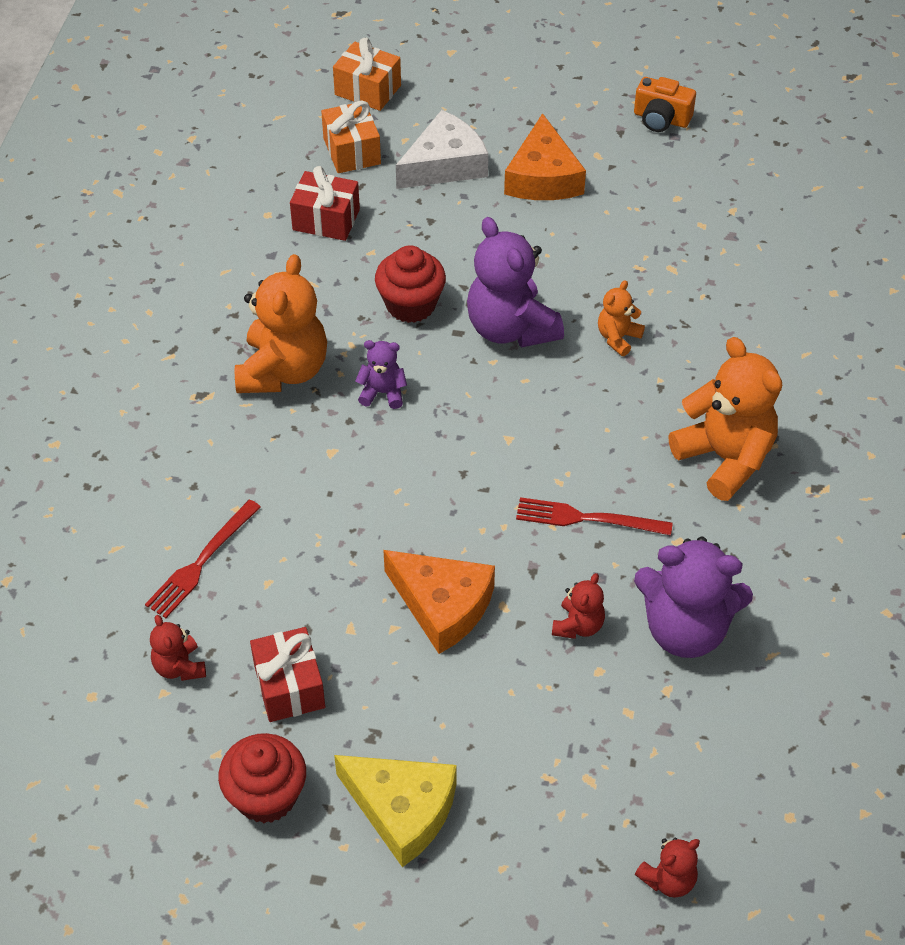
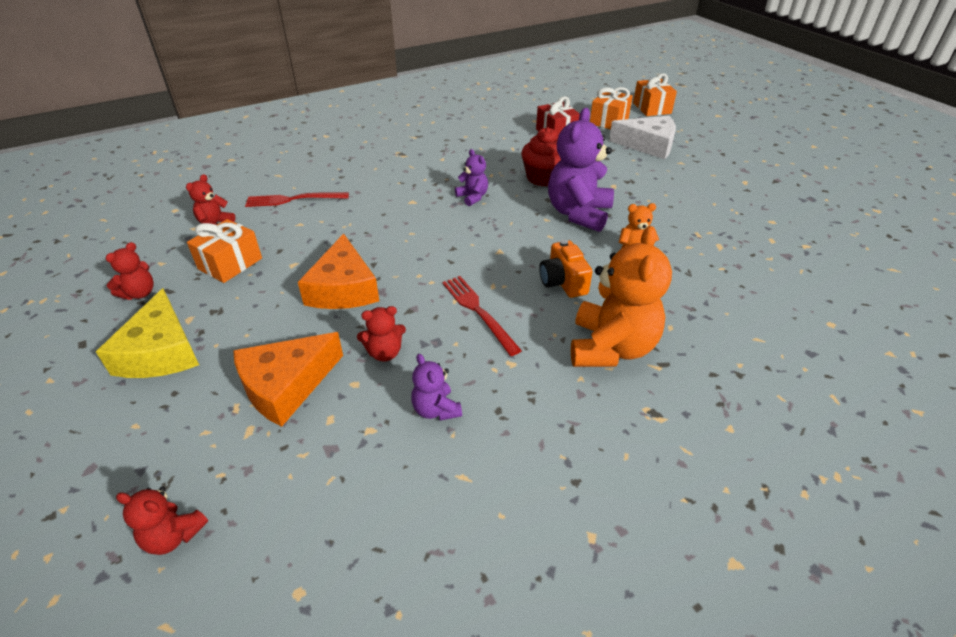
camera: 50 degrees right, 10 degrees down
(266, 796) = (139, 293): red cupcake -> red teddy bear
(283, 371) = (446, 165): orange teddy bear -> none
(289, 686) = (230, 264): red gift -> orange gift
(543, 177) = (696, 174): orange cheese -> orange cheese (286, 386)
(661, 119) = (812, 188): orange camera -> orange camera (563, 282)
(685, 629) = (436, 409): purple teddy bear -> purple teddy bear, size x0.49

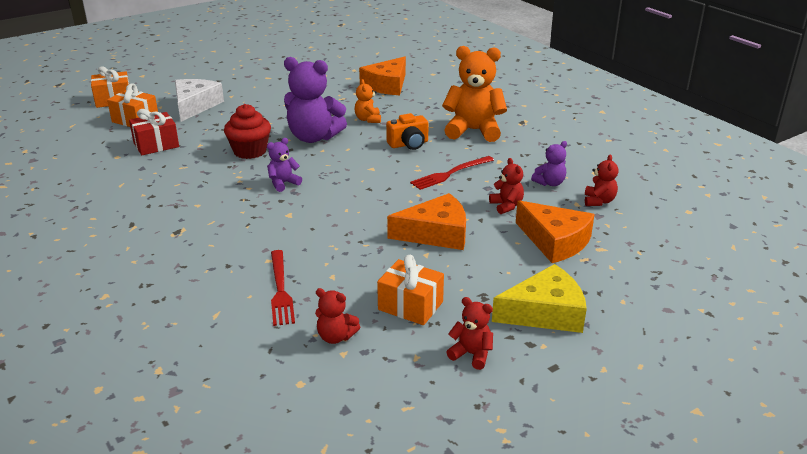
camera: 95 degrees left, 10 degrees down
(173, 536) = (688, 258): red teddy bear -> red teddy bear (599, 201)
(758, 273) = (387, 85): none -> orange cheese

